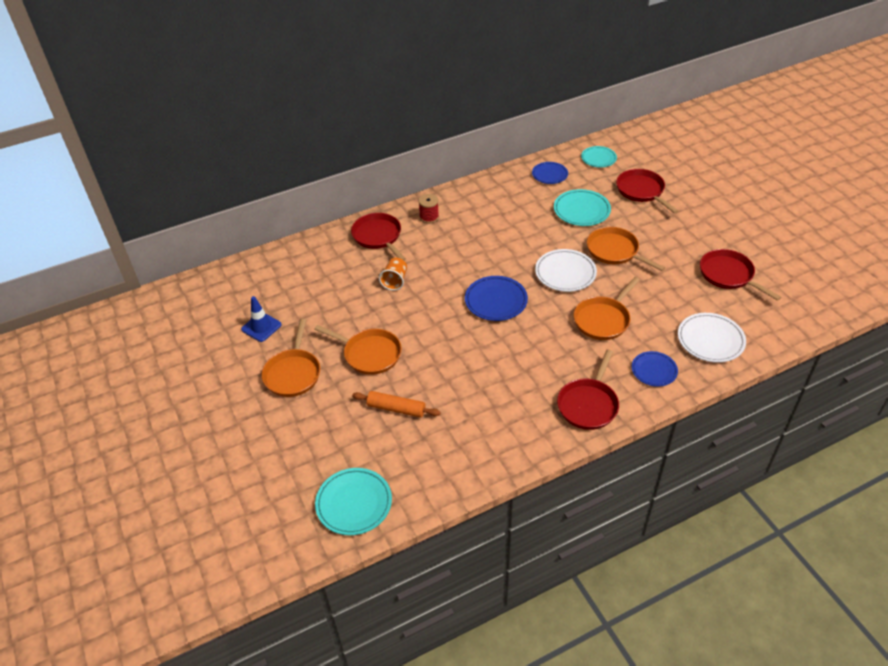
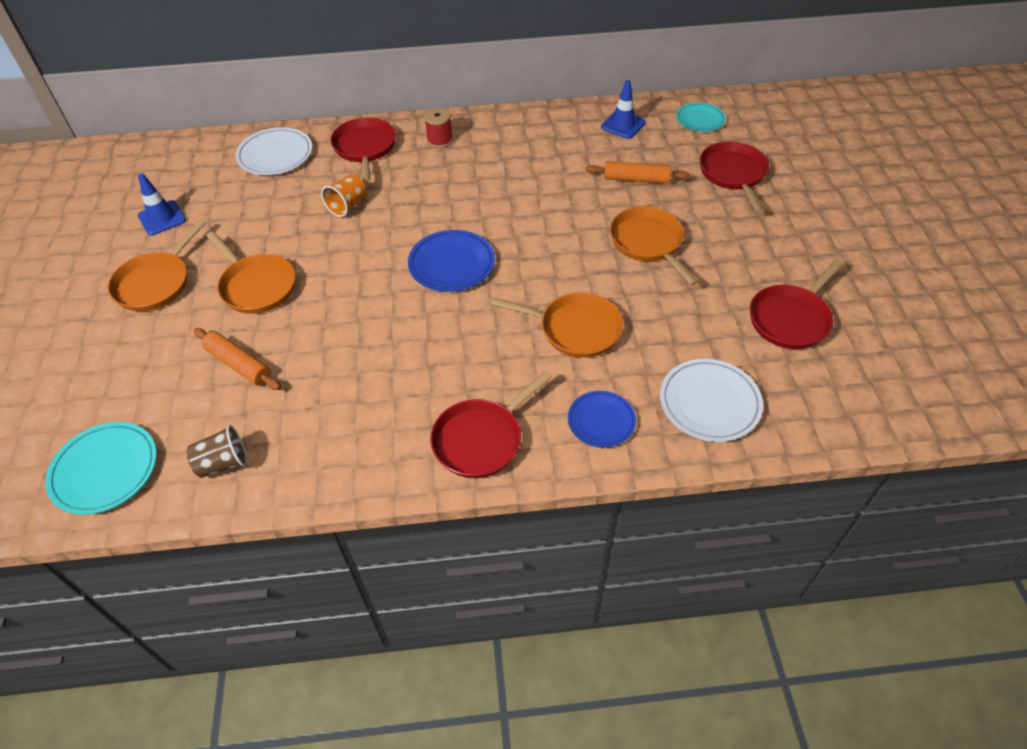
camera: 20 degrees right, 5 degrees up
(432, 472) = (223, 463): none -> brown cup
(549, 174) = (623, 125): blue plate -> blue traffic cone
(565, 273) = (563, 253): white plate -> white plate (275, 155)
(581, 210) = (636, 179): turquoise plate -> orange rolling pin
(603, 319) = (575, 329): orange pan -> orange pan turned 135 degrees counterclockwise
(728, 275) = (791, 318): red pan -> red pan turned 120 degrees counterclockwise

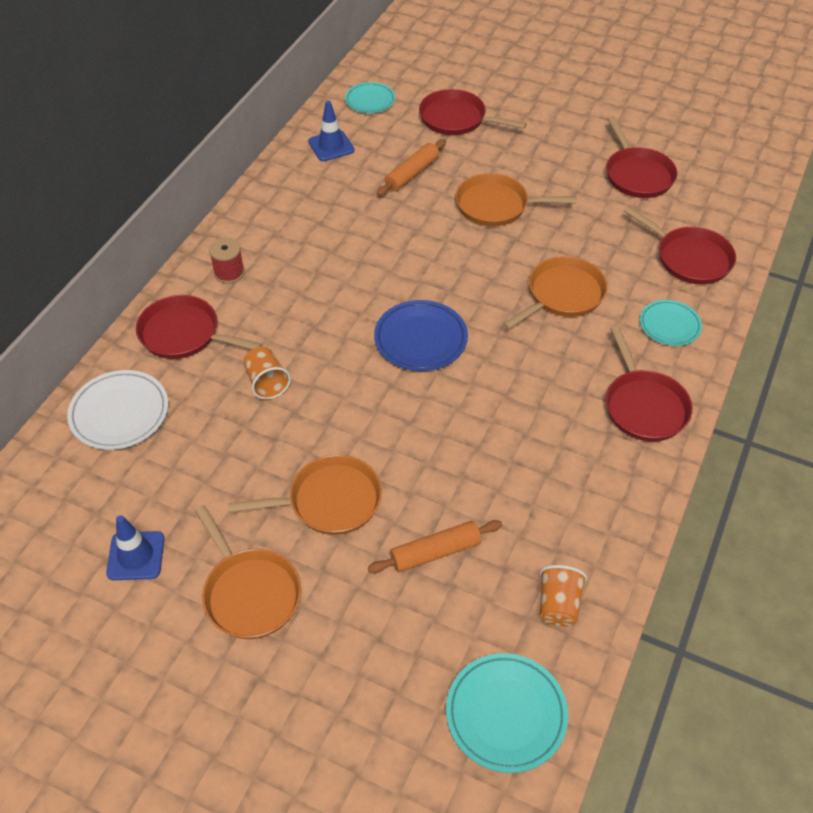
camera: 60 degrees left, 0 degrees up
(223, 463) = (558, 605): brown cup -> orange cup
(601, 421) = (669, 325): blue plate -> turquoise plate
(709, 403) = (689, 258): white plate -> red pan

